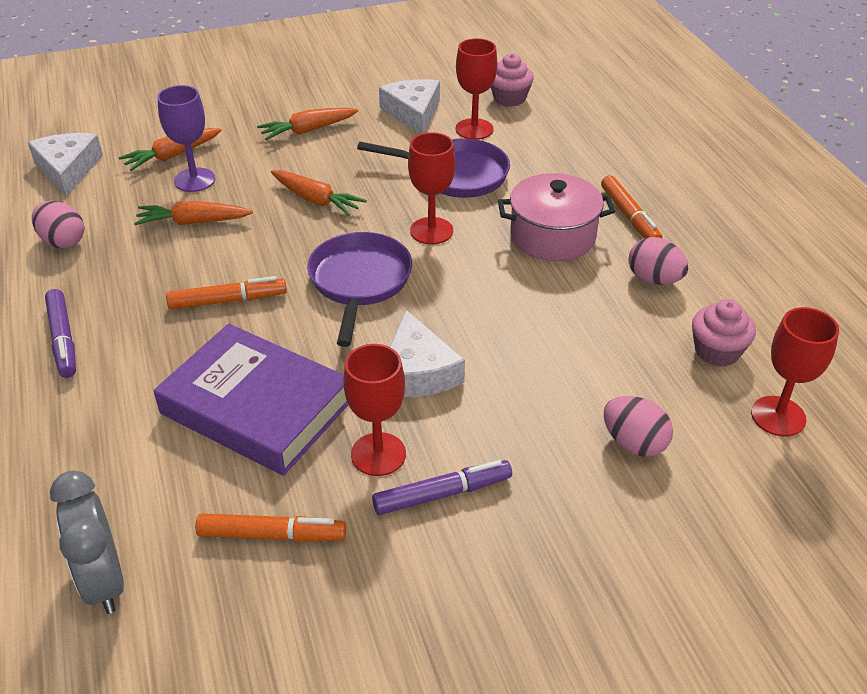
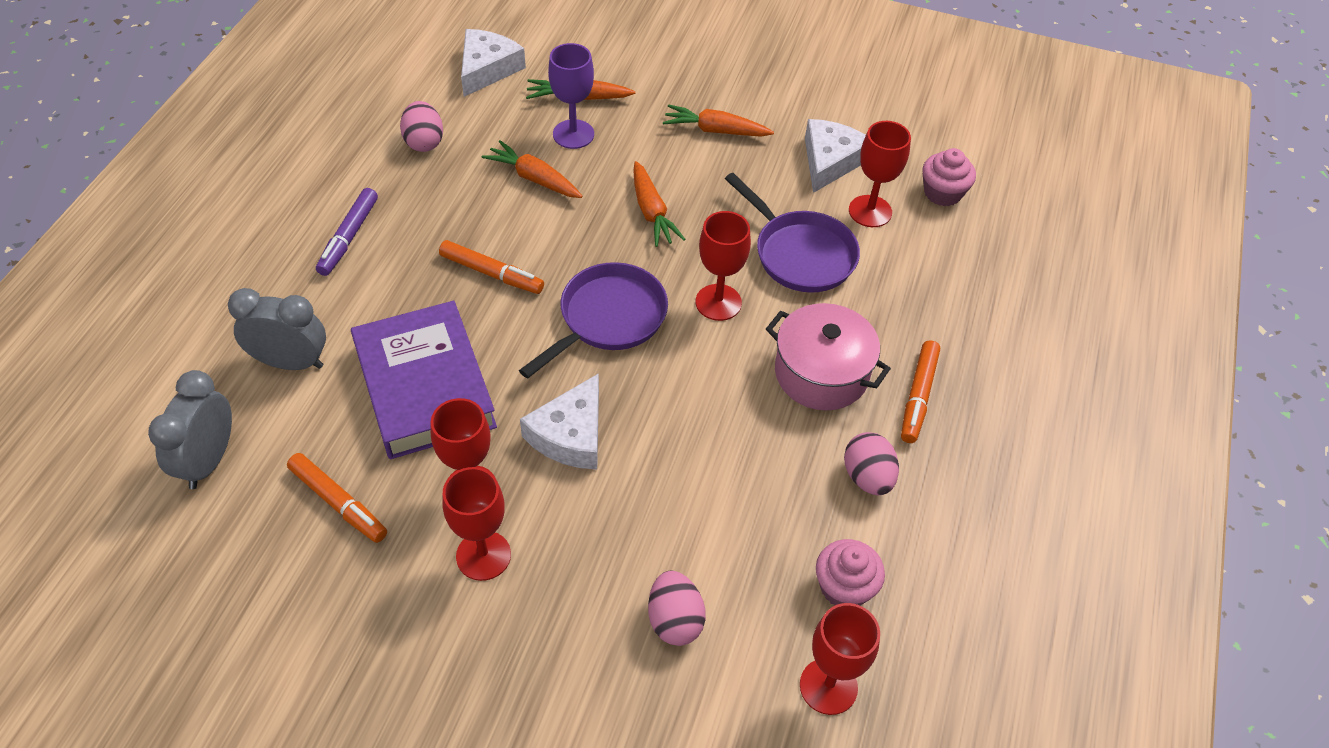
camera: 35 degrees right, 10 degrees up
(107, 458) = (291, 362): none -> grey clock
(442, 494) = (483, 555): purple marker -> red goblet

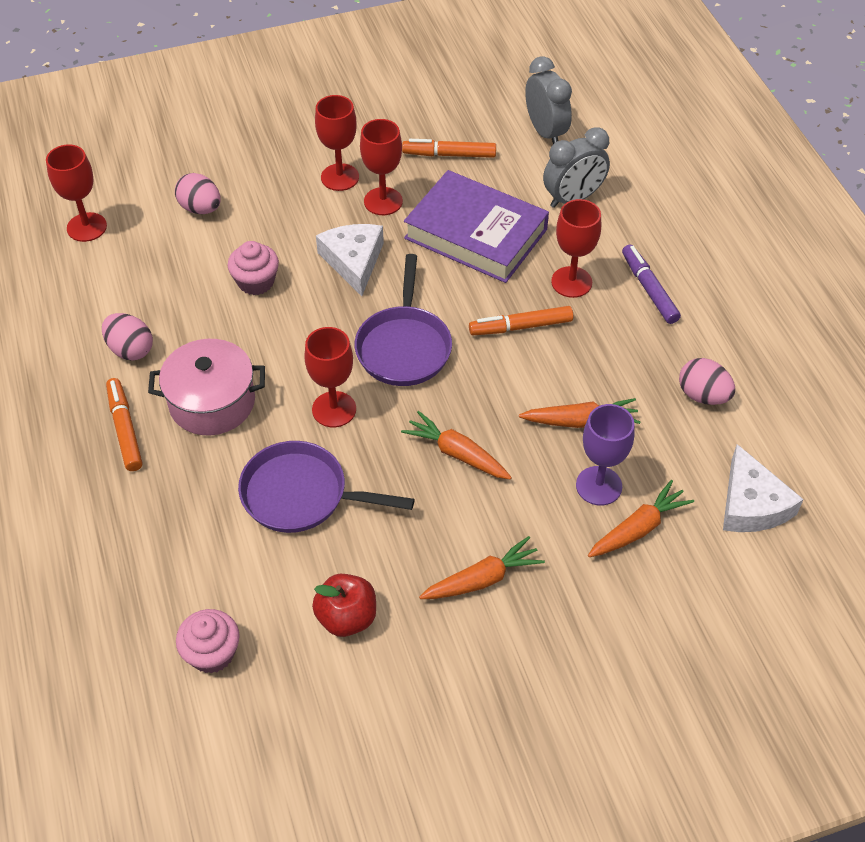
camera: 145 degrees right, 0 degrees up
(830, 161) = (347, 618): white cheese -> red apple
(844, 587) = (107, 278): pink cupcake -> pink cupcake (256, 282)
(870, 211) = (269, 582): red goblet -> red goblet (571, 282)

